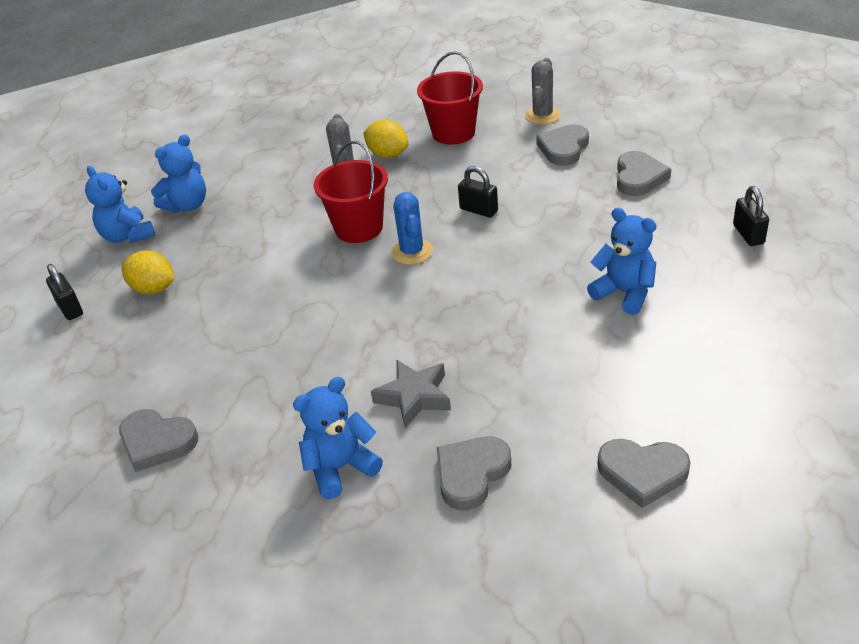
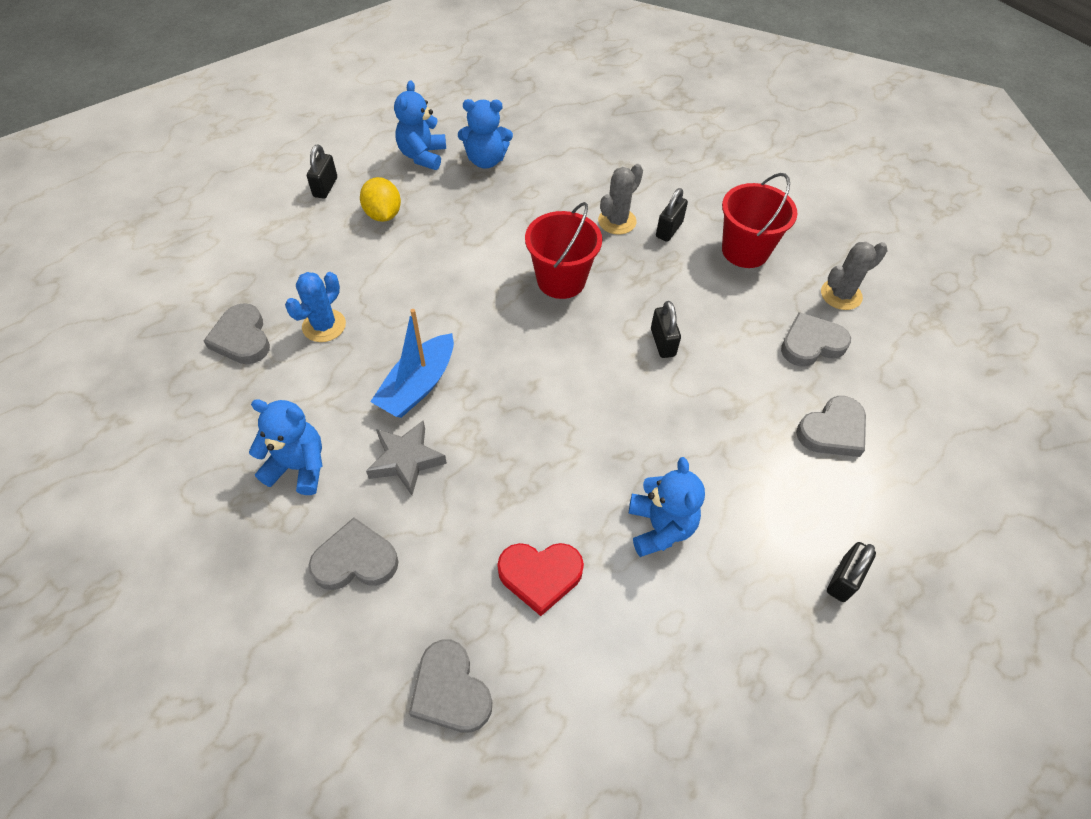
camera: 40 degrees right, 15 degrees up
(353, 354) = (418, 385): none -> blue boat
(388, 154) = (669, 230): yellow lemon -> black padlock
(412, 252) = (567, 336): blue cactus -> blue cactus (324, 326)
(598, 374) = (540, 575): none -> red heart

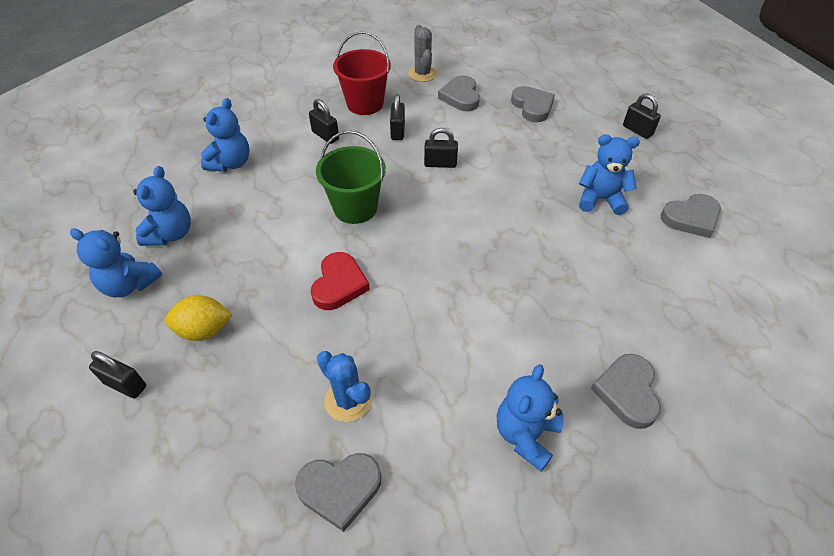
camera: 75 degrees left, 5 degrees down
(406, 460) = (528, 343): grey star -> none
(418, 385) = (447, 325): blue boat -> none
(450, 690) = (733, 337): grey heart -> grey heart (691, 218)
(540, 575) = (639, 270): red heart -> red heart (339, 284)
(561, 280) = (355, 208): red bucket -> green bucket
(594, 170) = (231, 163): none -> blue teddy bear
(617, 221) = (301, 162): grey cactus -> none
(706, 291) = (398, 131): none -> black padlock

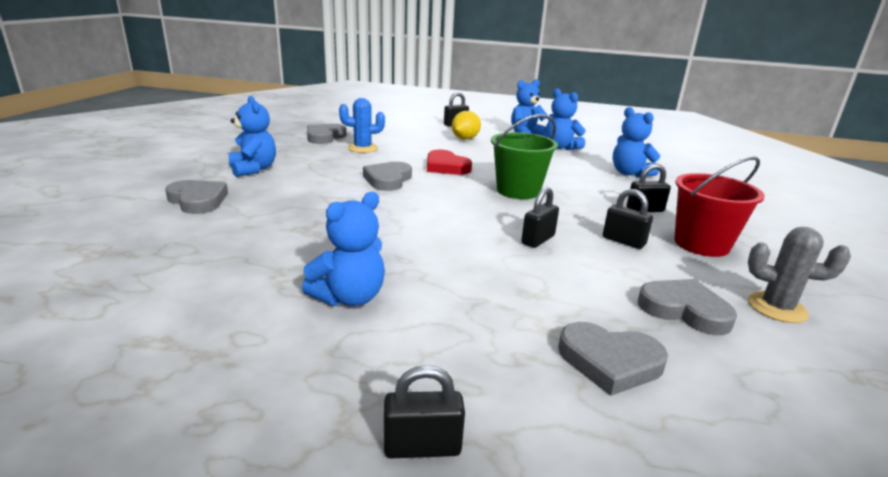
camera: 125 degrees right, 25 degrees down
(691, 218) = (208, 343): grey heart -> grey heart (388, 180)

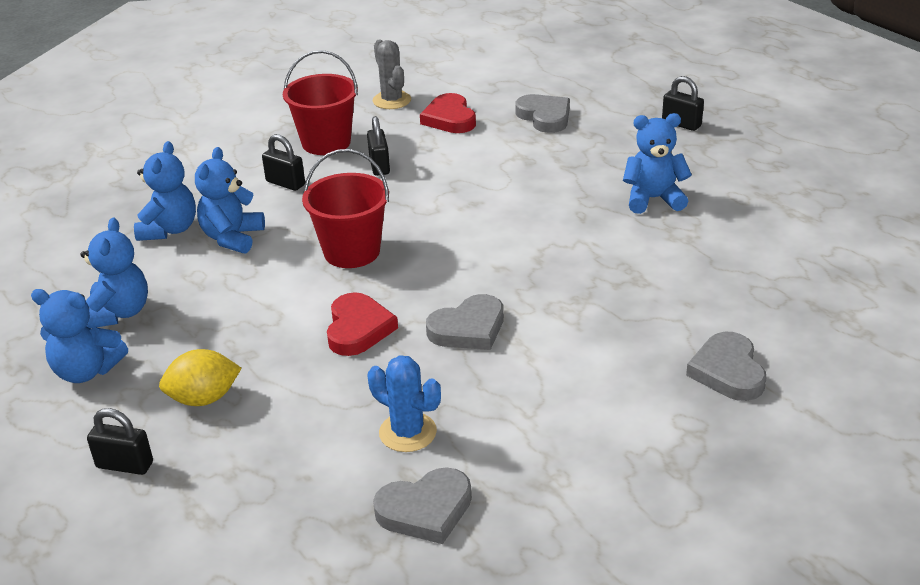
camera: 135 degrees left, 10 degrees up
(253, 169) = (623, 427): blue teddy bear -> blue teddy bear (232, 238)
(518, 191) = (352, 252): green bucket -> red bucket
(538, 240) = (445, 192): black padlock -> none
(684, 310) = (449, 118): grey heart -> red heart

